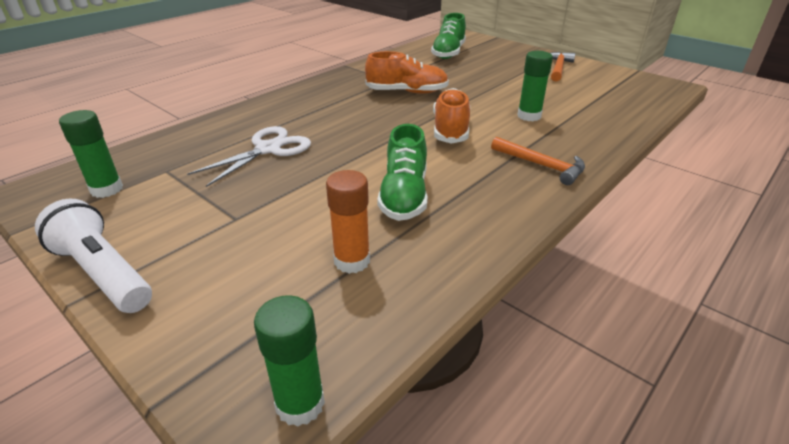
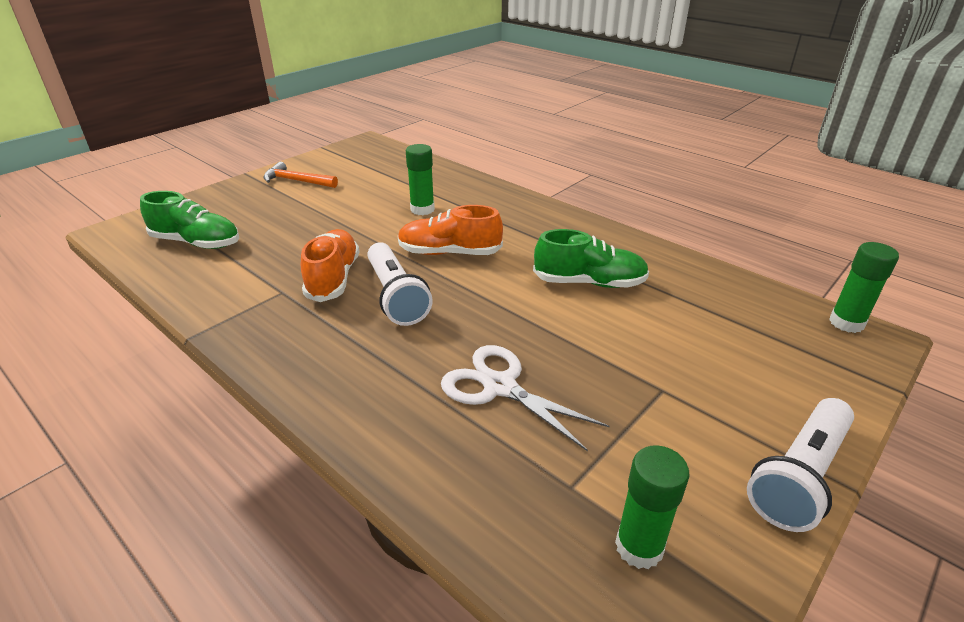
camera: 90 degrees left, 0 degrees up
(352, 261) = (697, 308): orange glue stick -> none
(383, 112) = (396, 296): none -> white flashlight
(541, 165) = (523, 214): orange hammer -> none

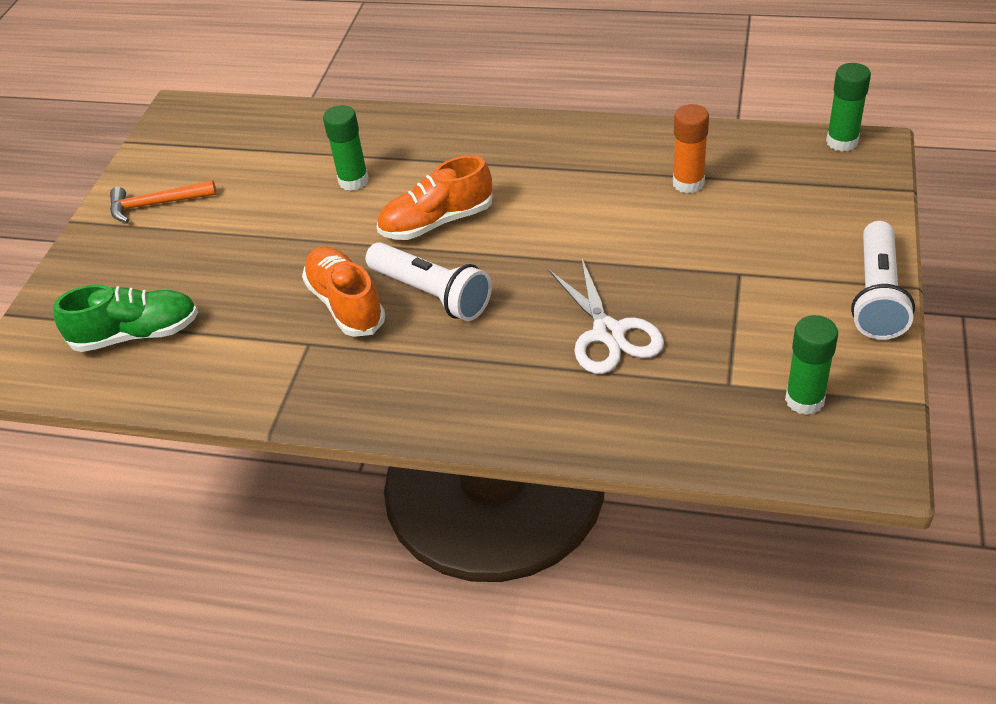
camera: 25 degrees left, 10 degrees up
(499, 386) = (608, 334): white scissors -> white scissors turned 120 degrees counterclockwise
(589, 282) = (602, 196): green shoe -> none
(671, 301) = (688, 183): none -> orange glue stick

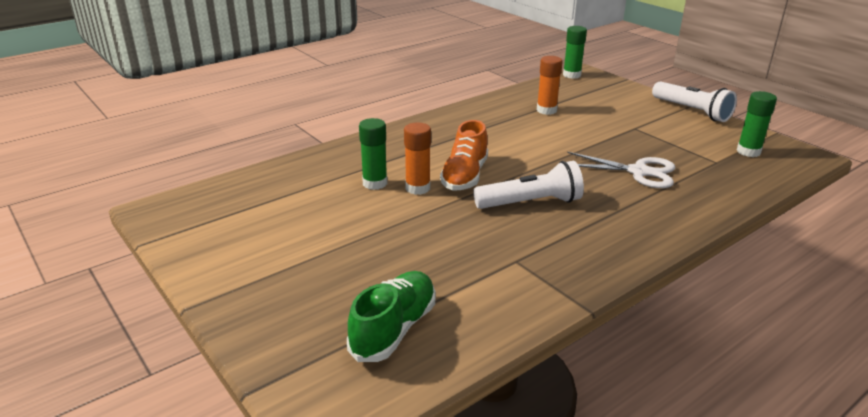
camera: 55 degrees left, 15 degrees down
(156, 204) = (250, 261): orange hammer -> none
(346, 304) = (496, 232): orange shoe -> none
(375, 210) = (417, 188): none -> orange glue stick

